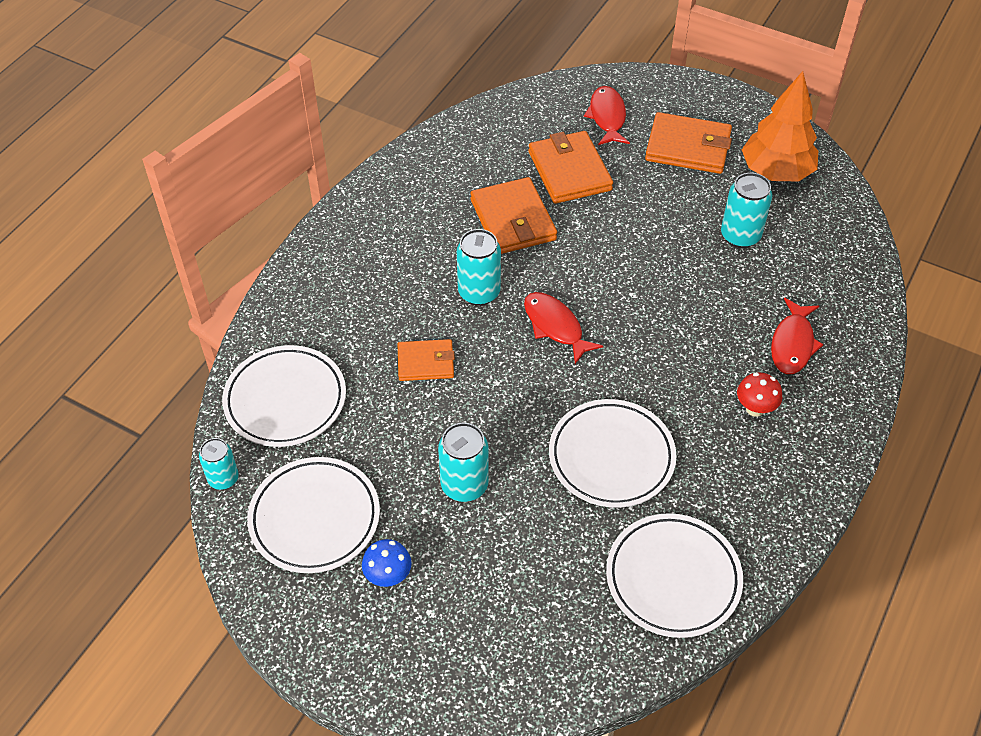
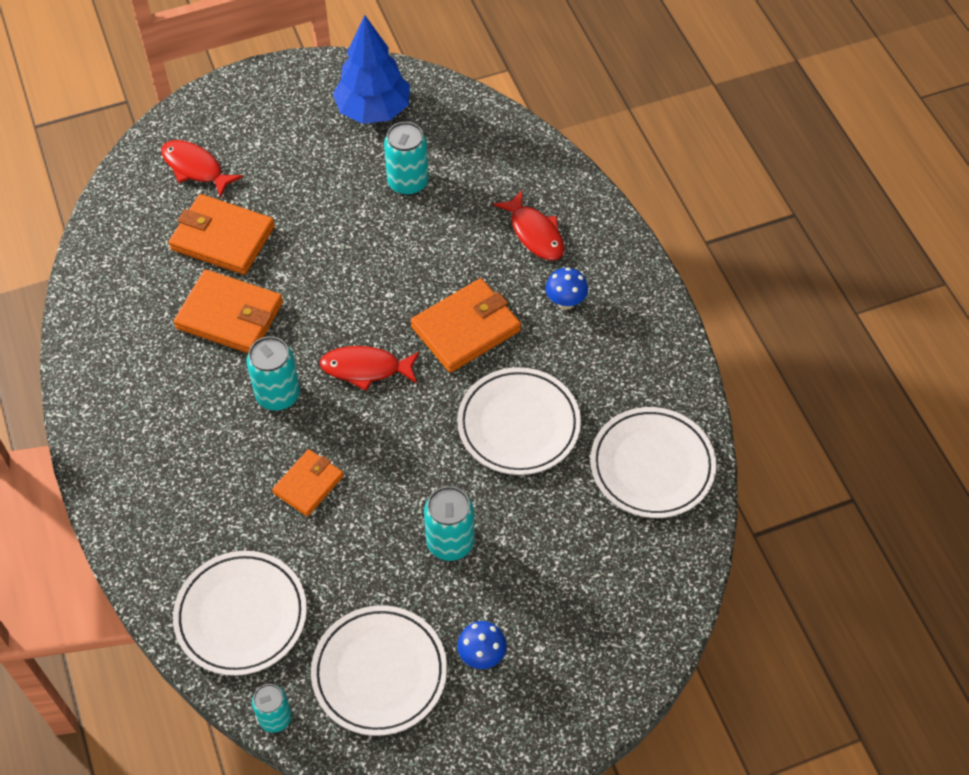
camera: 50 degrees left, 5 degrees up
(688, 147) = (287, 143): orange wallet -> orange wallet (465, 328)
(755, 409) = (565, 302): red mushroom -> blue mushroom
(776, 172) = (373, 110): orange tree -> blue tree

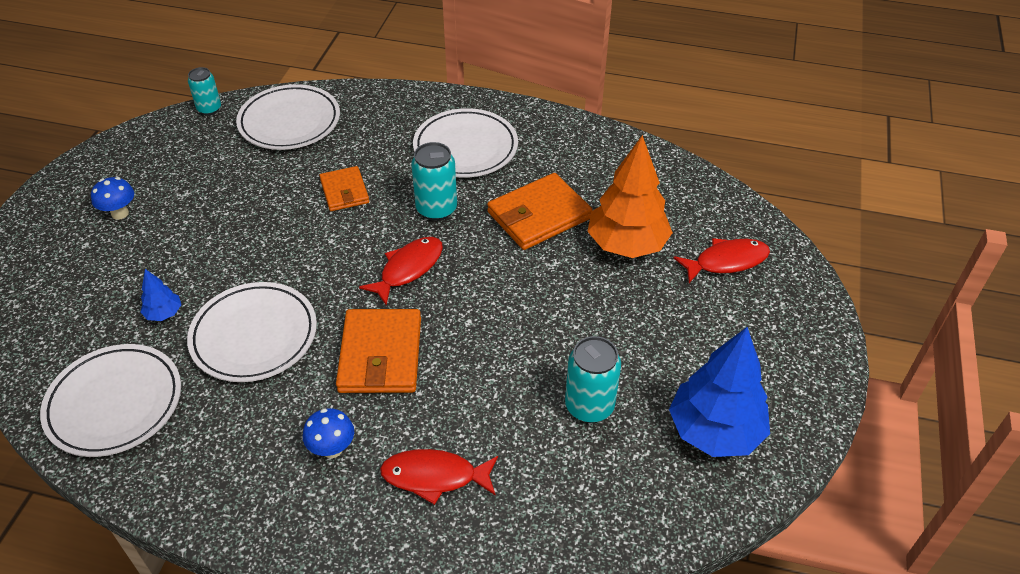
camera: 125 degrees right, 10 degrees down
(222, 238) = (627, 245): orange wallet -> orange tree
(379, 672) = (175, 162): white plate -> white plate (465, 148)
(450, 542) = (213, 240): turquoise can -> none
(553, 508) = (164, 313): none -> blue tree

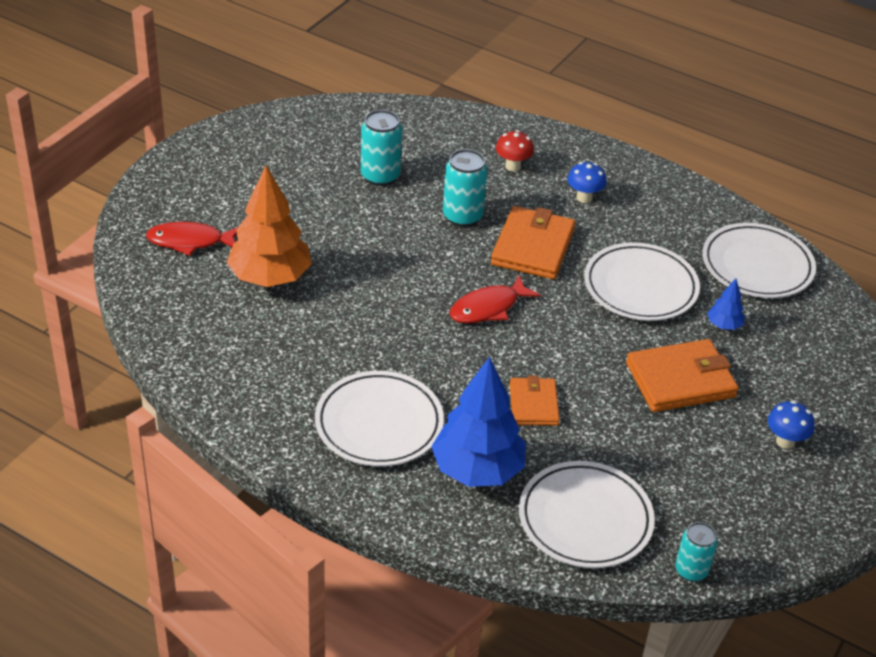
camera: 165 degrees left, 5 degrees down
(434, 476) = (513, 166): red fish -> red mushroom
(436, 209) = (440, 359): turquoise can -> turquoise can (462, 216)
(539, 215) = (337, 326): orange wallet -> orange wallet (680, 380)
(714, 431) = (298, 142): blue tree -> blue tree (477, 470)

